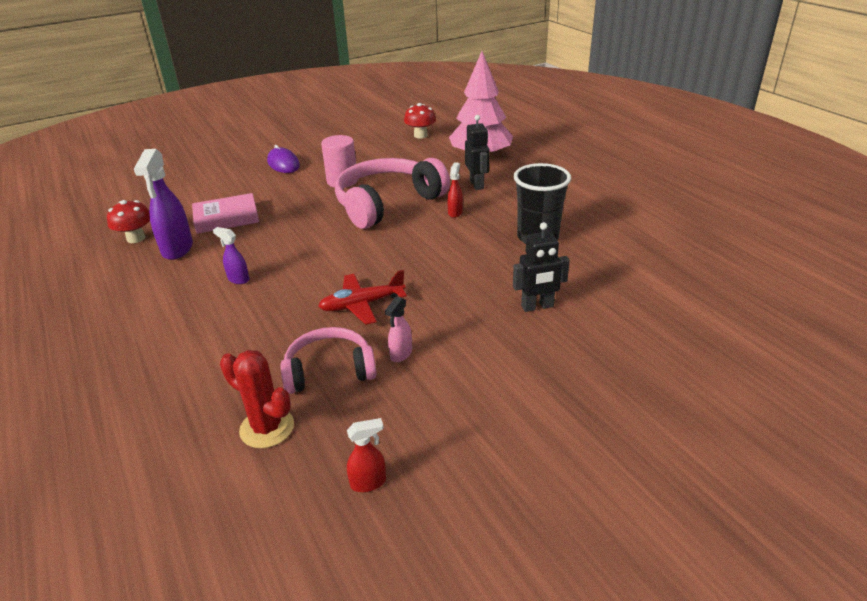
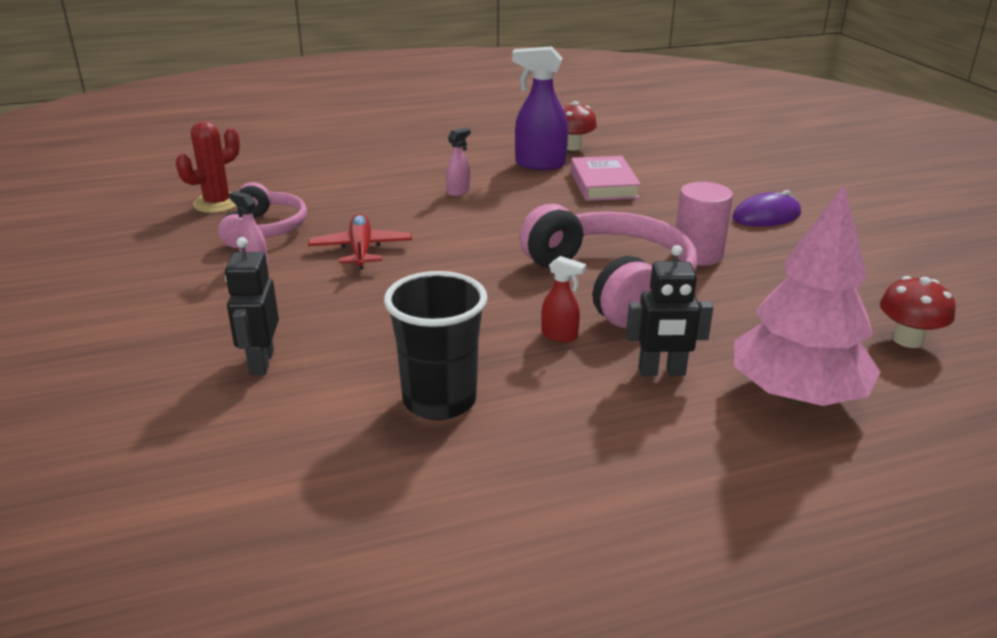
camera: 100 degrees right, 5 degrees down
(238, 279) = (458, 191): purple spray bottle -> pink spray bottle
(369, 482) = (110, 238): red spray bottle -> none

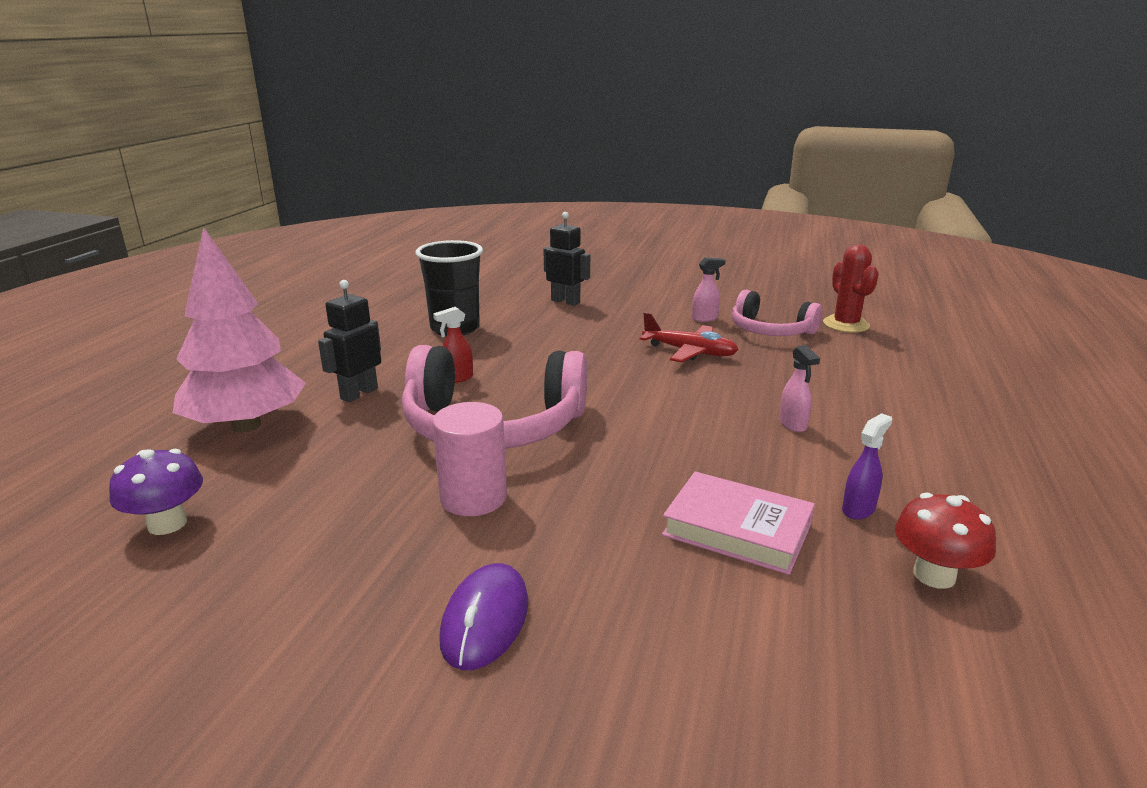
camera: 125 degrees right, 5 degrees down
(539, 164) = (858, 509): purple spray bottle -> purple spray bottle, size x0.52
(908, 339) = (167, 524): red mushroom -> purple mushroom

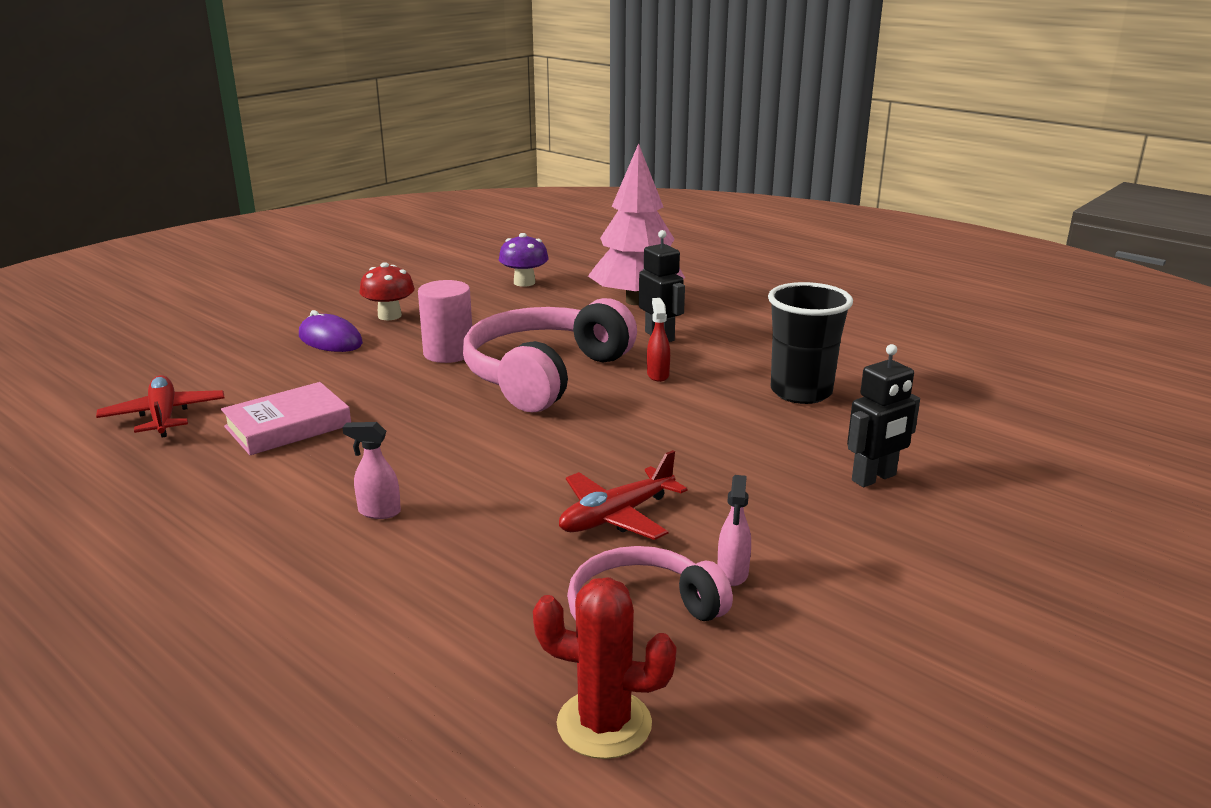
camera: 115 degrees right, 0 degrees up
(828, 647) = (164, 416): none -> red plane
(858, 509) = (231, 483): purple spray bottle -> none
(934, 575) = (137, 477): red mushroom -> red mushroom (389, 316)

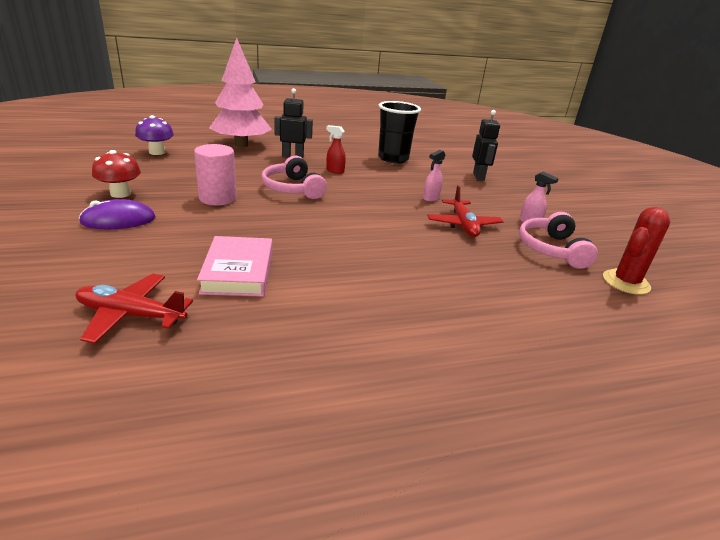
camera: 60 degrees left, 5 degrees up
(378, 512) = (397, 276): pink spray bottle -> pink spray bottle (430, 198)
(545, 375) = (293, 189): pink headphones -> pink headphones, size x0.60

